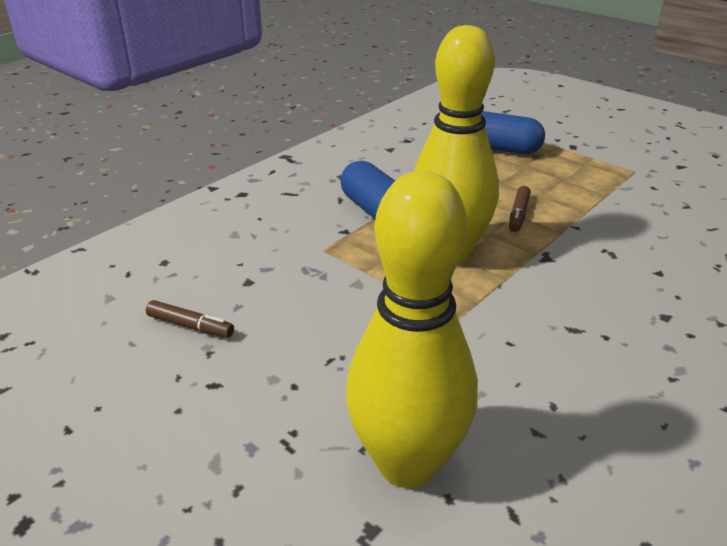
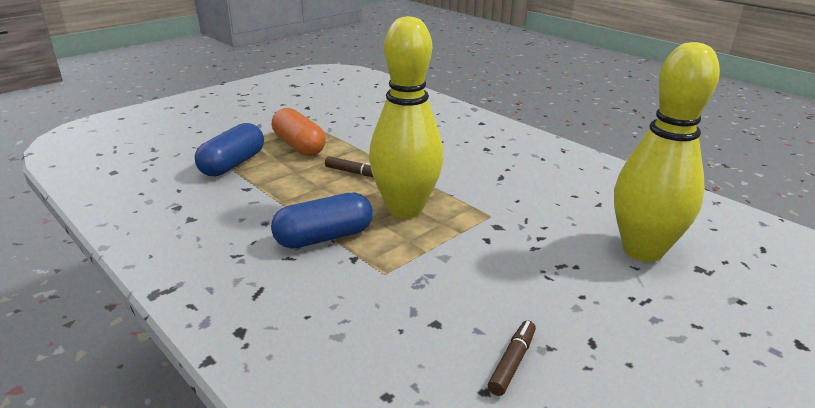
camera: 85 degrees left, 5 degrees down
(564, 175) = (299, 146): none -> orange capsule

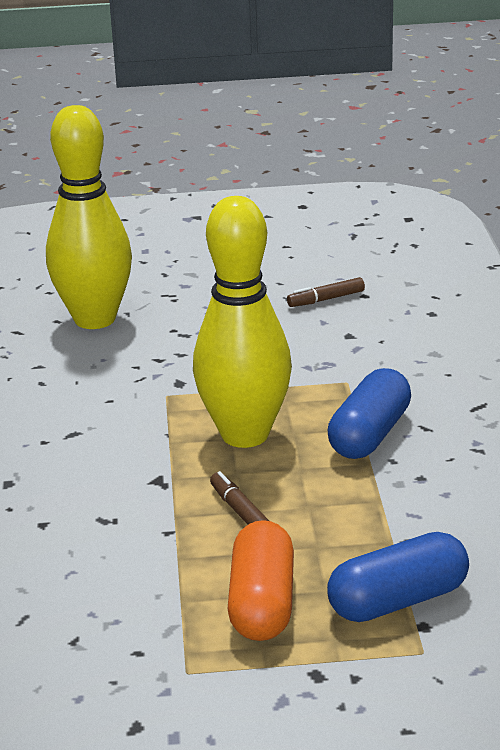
camera: 140 degrees left, 0 degrees up
(324, 237) = (369, 435): blue capsule -> blue capsule turned 75 degrees counterclockwise

